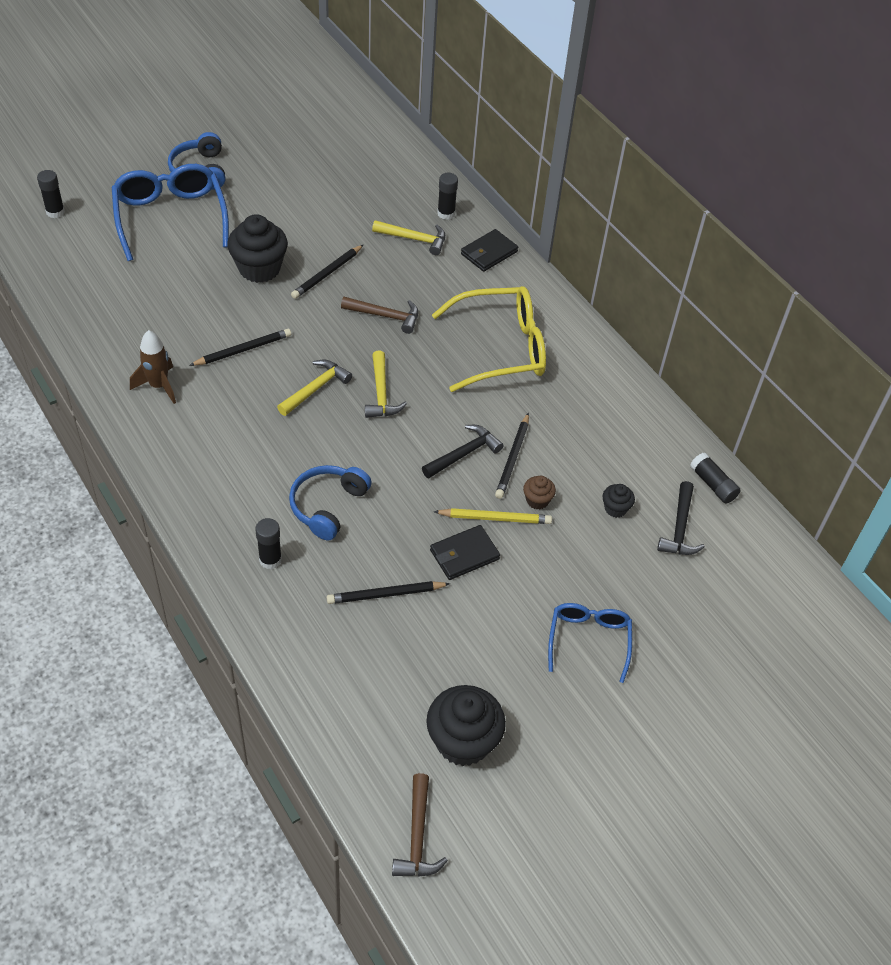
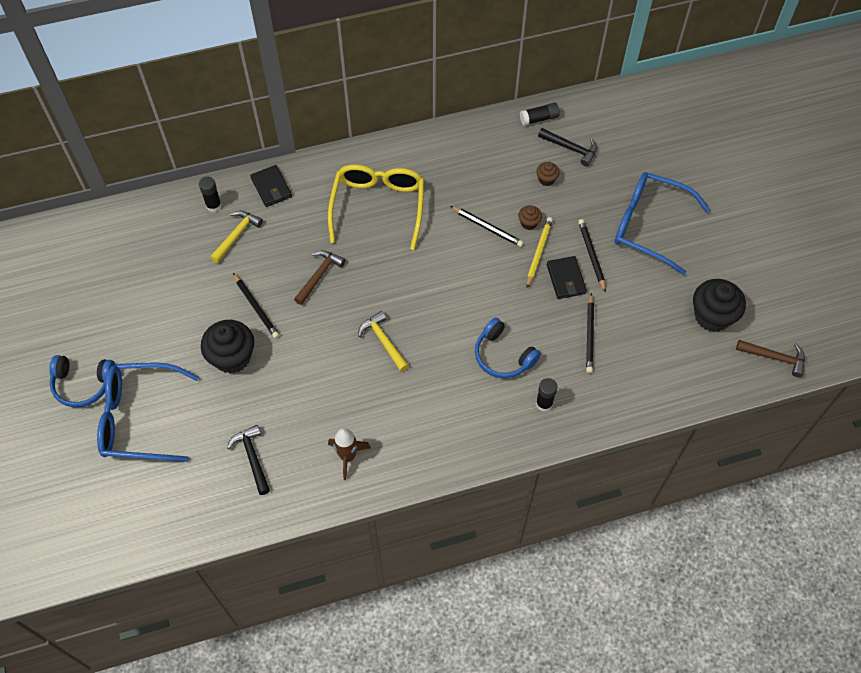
camera: 70 degrees left, 10 degrees up
(55, 212) = (93, 518): black glue stick -> none
(243, 350) = (325, 386): black pencil -> black pencil (591, 255)
(381, 393) = (401, 297): yellow hammer -> none
(464, 454) = (475, 257): black hammer -> black hammer (252, 458)
(589, 640) = (649, 226): blue glasses -> blue glasses, size x1.69
(615, 508) = (546, 179): black cupcake -> brown cupcake

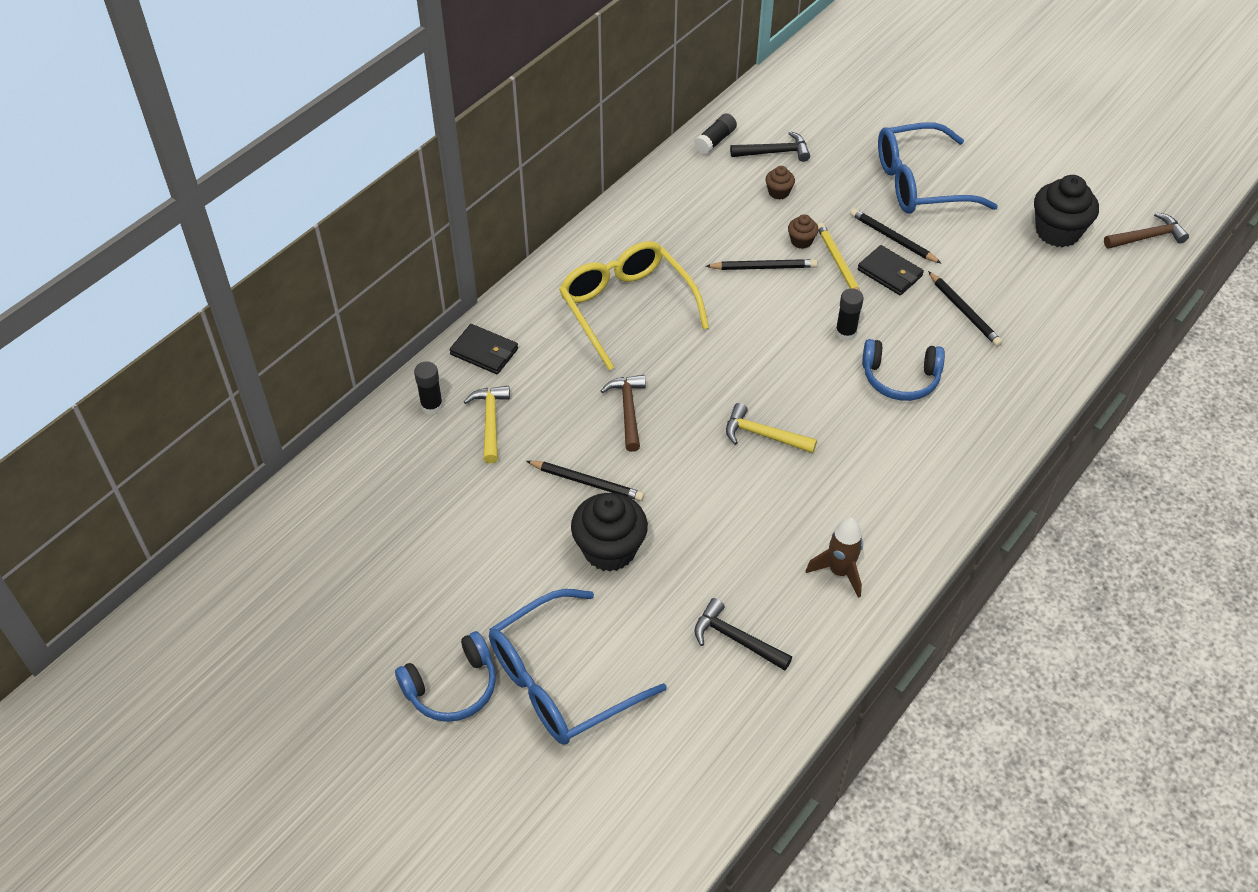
camera: 35 degrees left, 10 degrees down
(544, 403) = (984, 399): black glue stick -> black glue stick (845, 333)

